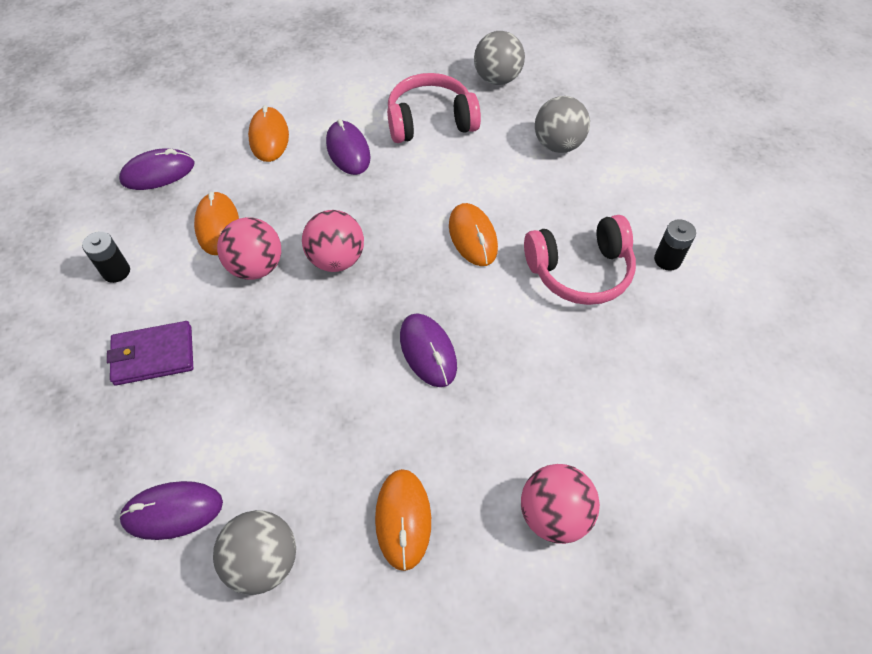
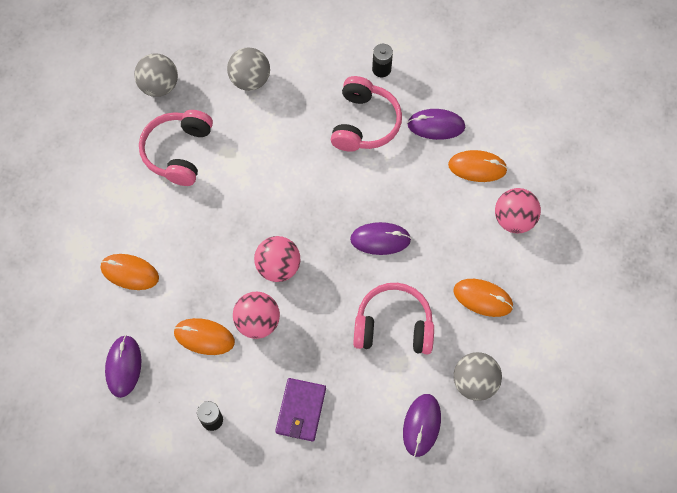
camera: 65 degrees left, 10 degrees up
(310, 416) = (393, 326): none -> pink headphones
(348, 150) = (177, 221): purple mouse -> purple mouse (436, 125)
(473, 237) = (303, 173): orange mouse -> orange mouse (477, 167)

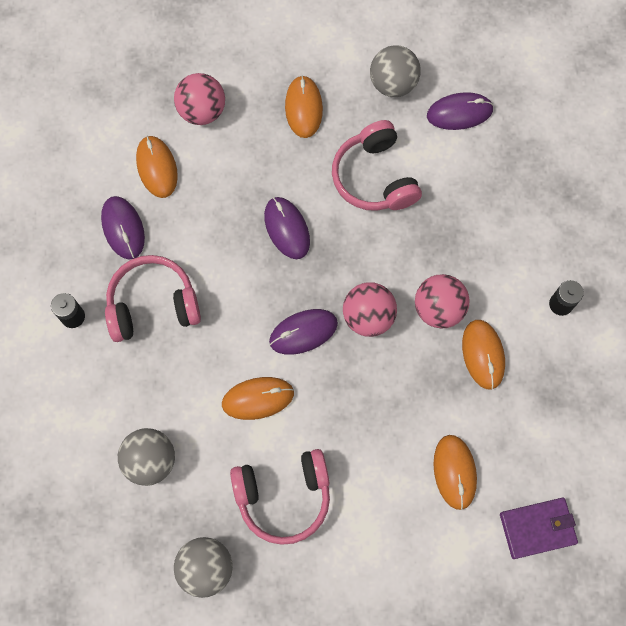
camera: 115 degrees left, 5 degrees up
(123, 366) = (557, 421): purple mouse -> purple mouse (303, 332)
(257, 164) = (258, 398): none -> orange mouse
(301, 410) = (505, 225): purple wallet -> purple wallet (537, 528)

